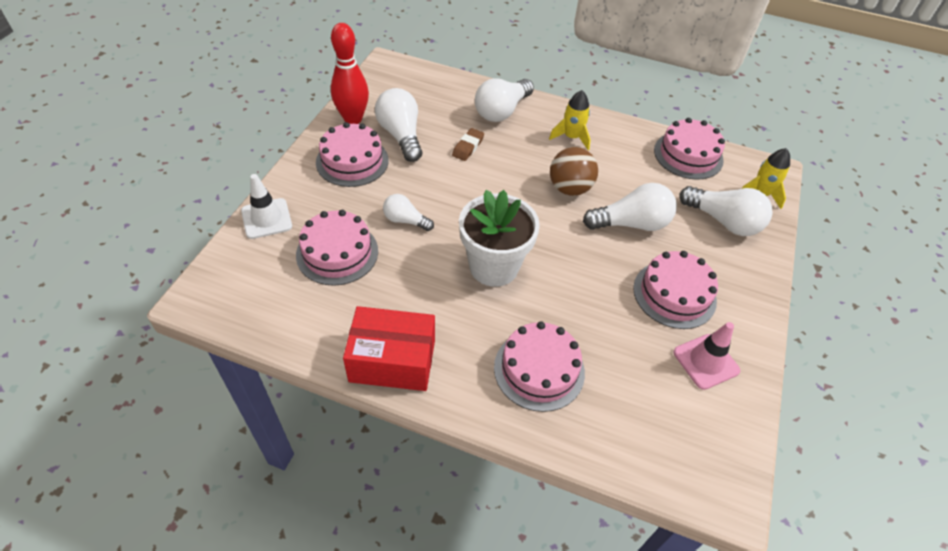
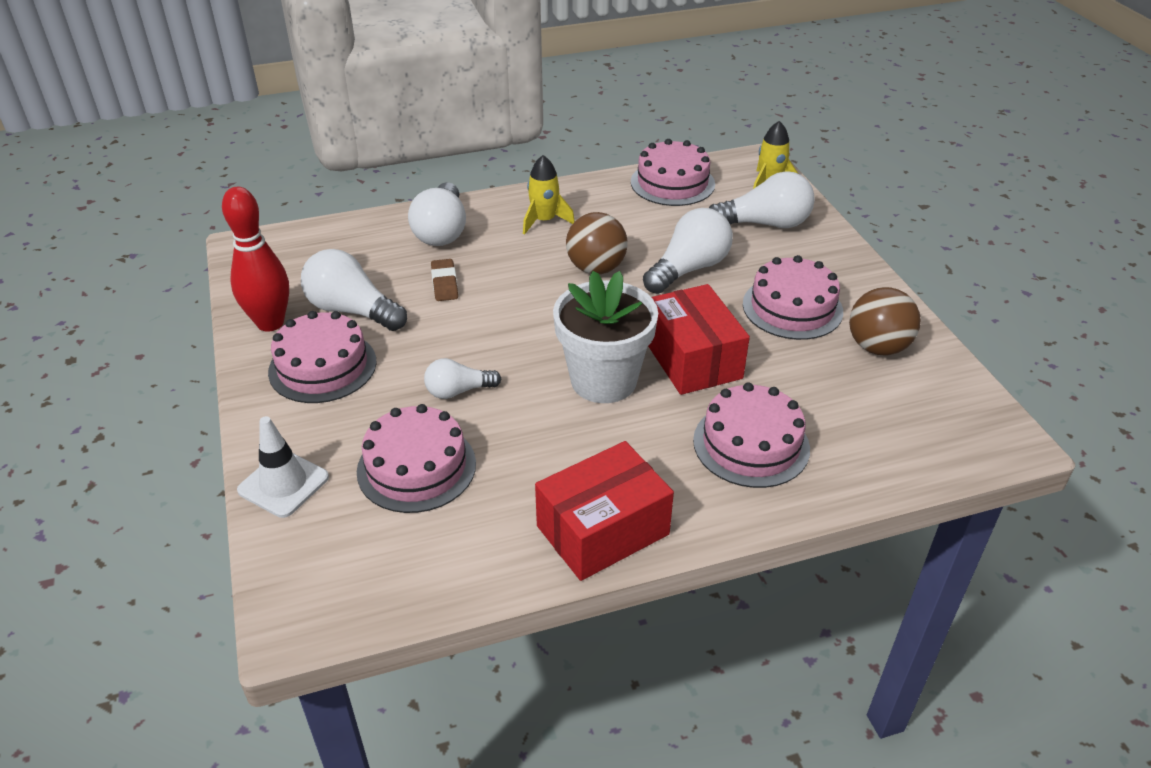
camera: 35 degrees left, 10 degrees down
(565, 287) = (692, 359): none -> red box
(706, 361) = (877, 347): pink traffic cone -> brown ball

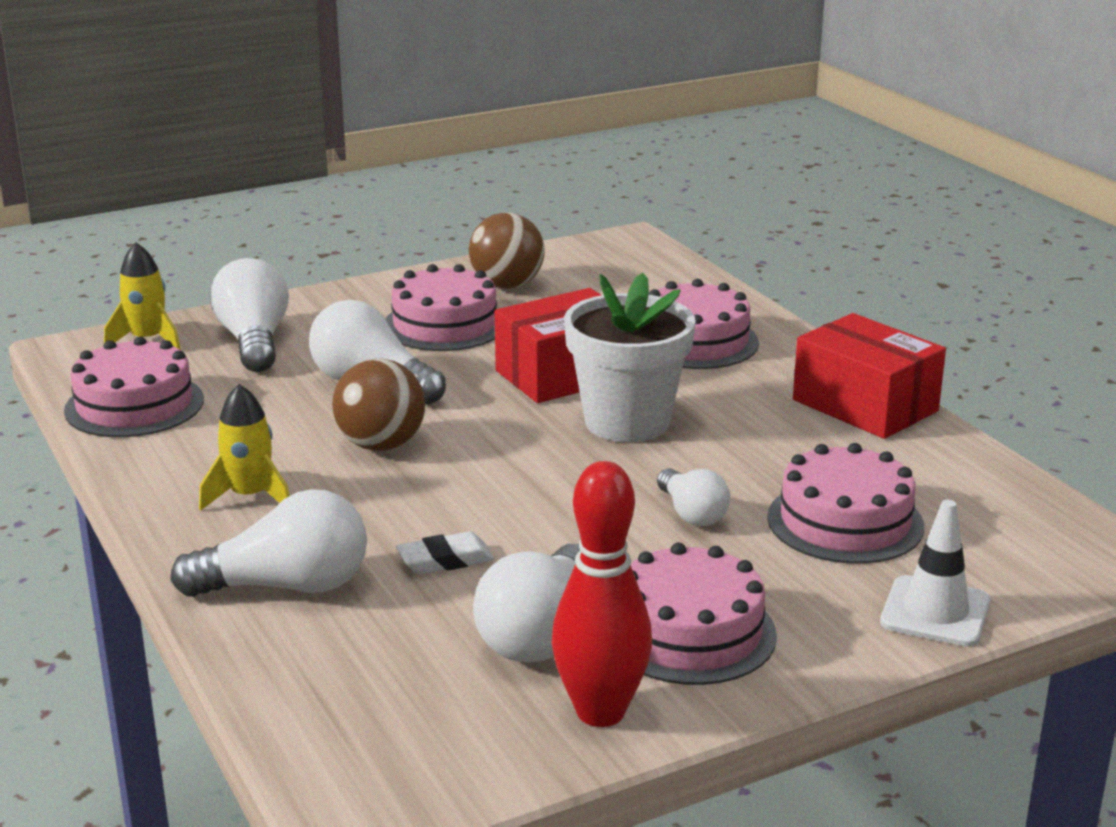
camera: 100 degrees left, 15 degrees down
(444, 284) = (445, 560): brown eraser -> white eraser

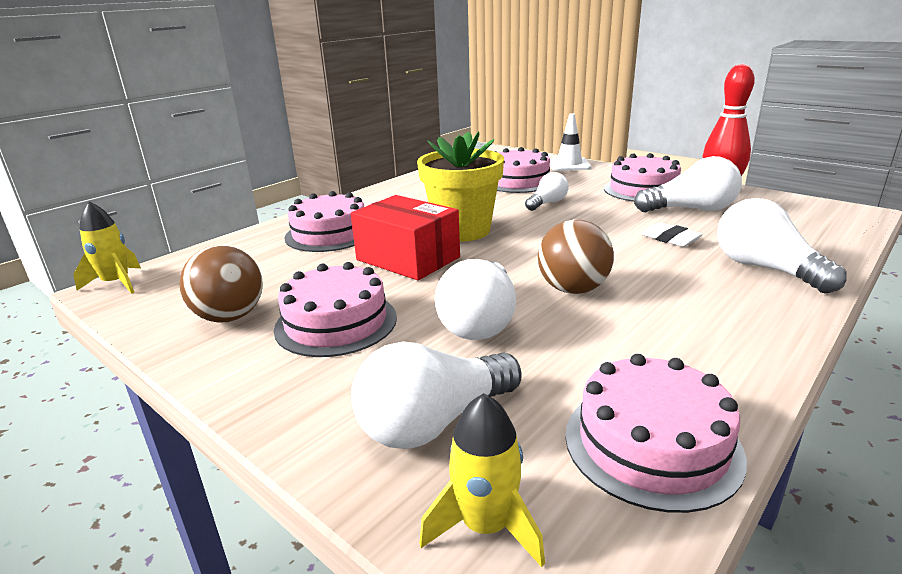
camera: 110 degrees left, 0 degrees up
(250, 496) = (703, 313): yellow rocket -> yellow rocket (117, 283)
(627, 422) = (462, 231): white flower pot -> yellow flower pot
(865, 405) = (396, 191): red box -> none

